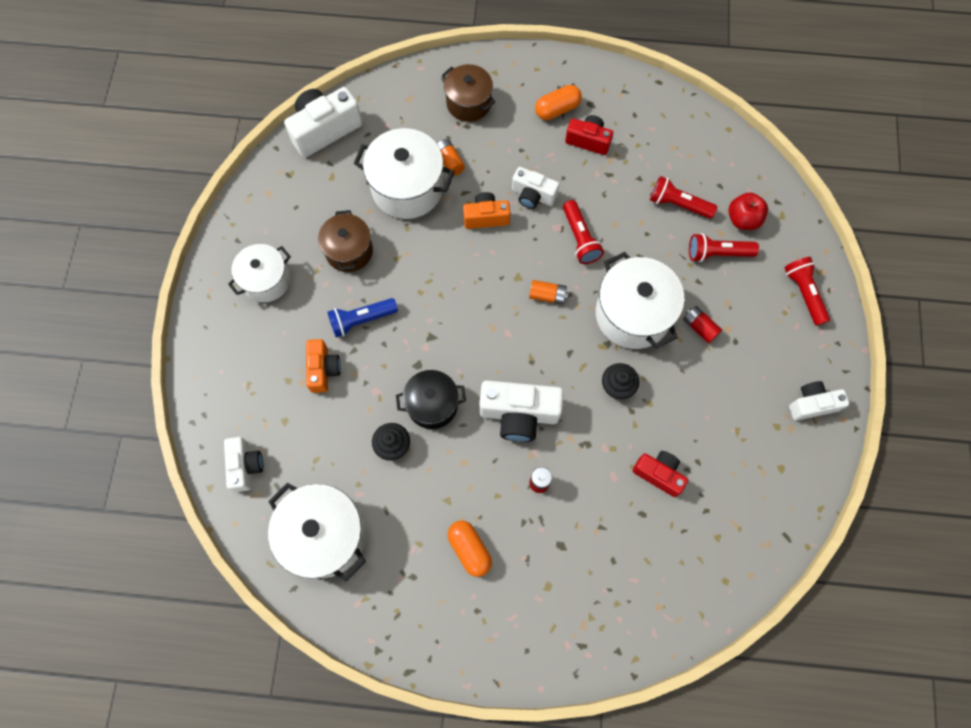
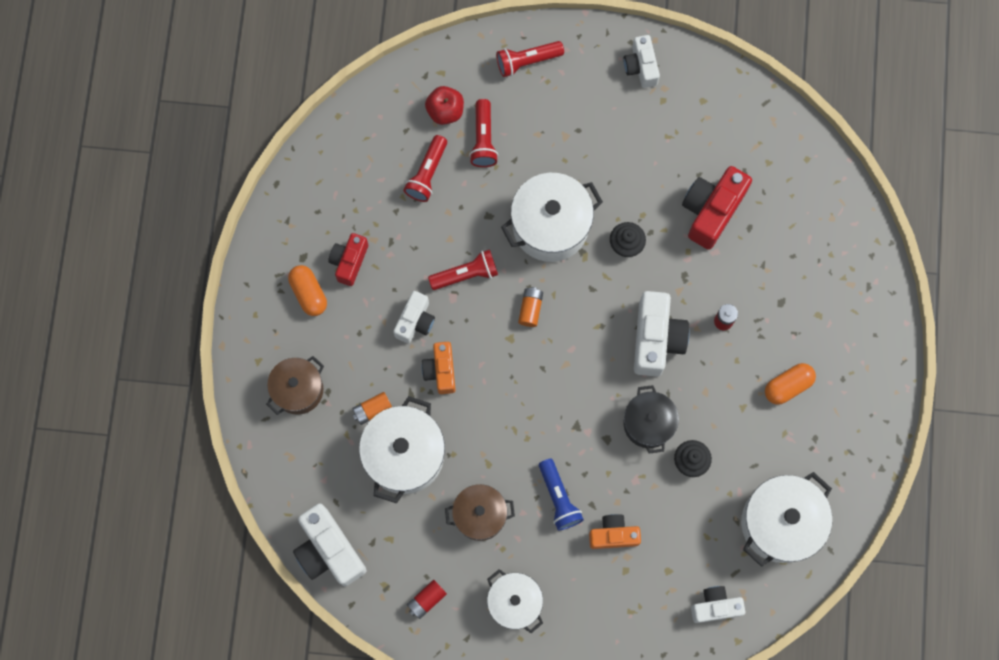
camera: 90 degrees left, 5 degrees up
(658, 474) = (711, 211): red camera -> red camera, size x1.62
(699, 327) = (563, 162): red battery -> red battery (426, 600)

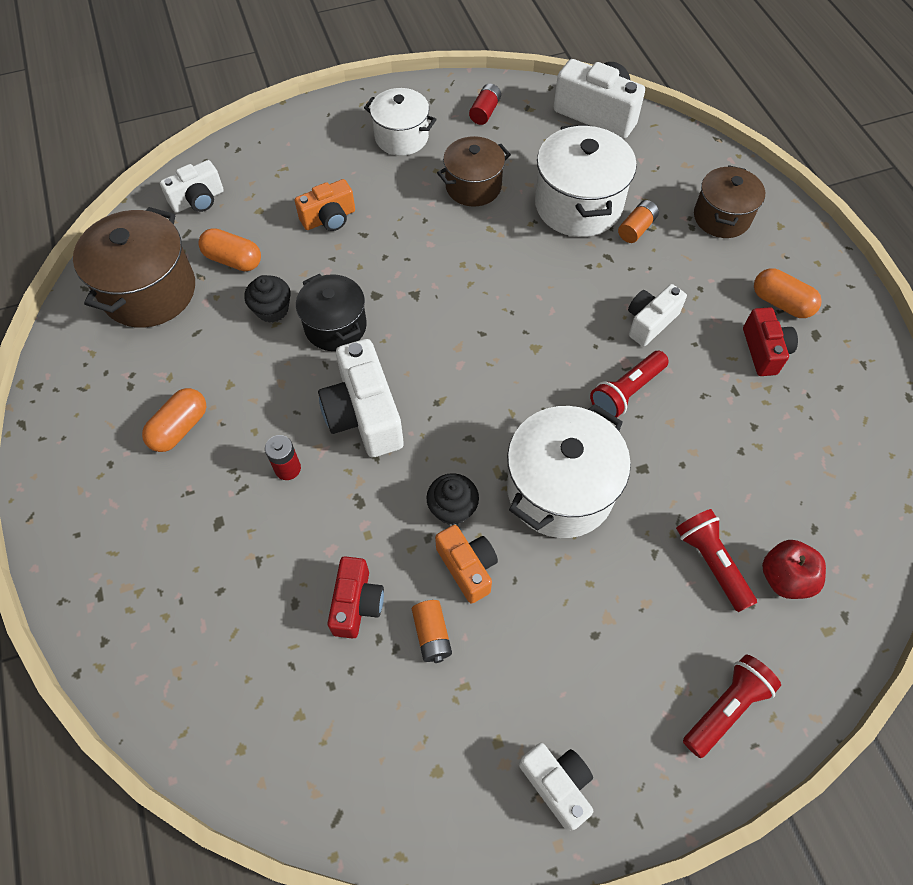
camera: 155 degrees right, 15 degrees down
(415, 321) = (650, 322): white camera -> white camera turned 45 degrees clockwise
(427, 174) = (749, 486): red flashlight -> none
(440, 371) = (591, 288): orange camera -> orange camera (467, 567)
(530, 309) = (530, 386): orange battery -> orange battery (432, 634)
(559, 498) = (401, 227): blue flashlight -> none
(705, 525) = (233, 260): none -> orange capsule
(711, 211) = (357, 603): red camera -> red camera, size x0.62
(780, 523) = (149, 291): white pot -> brown pot

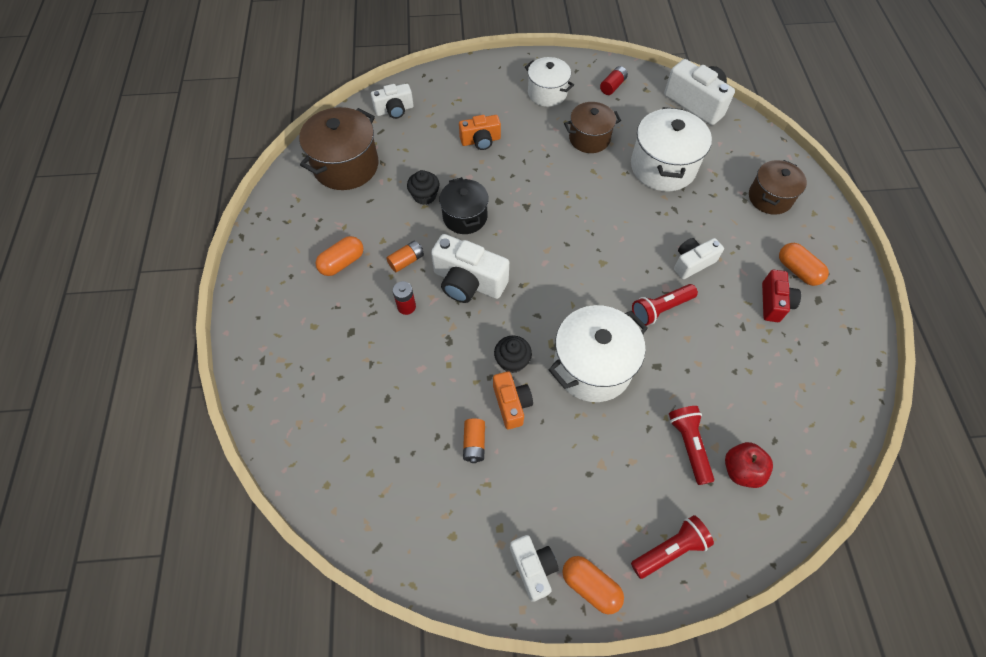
camera: 15 degrees right, 0 degrees up
(233, 260) = (407, 156): orange capsule -> orange capsule (590, 586)
(357, 603) = (429, 409): red camera -> none
(364, 415) = (468, 282): white camera -> white camera turned 60 degrees counterclockwise
(636, 229) = (702, 193): orange battery -> orange battery (406, 261)

